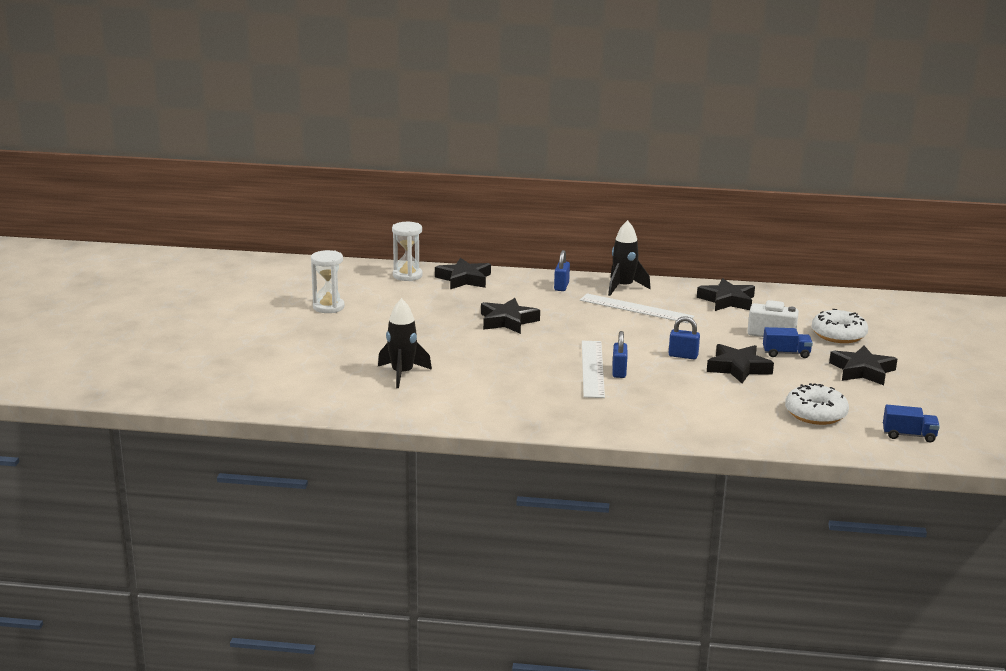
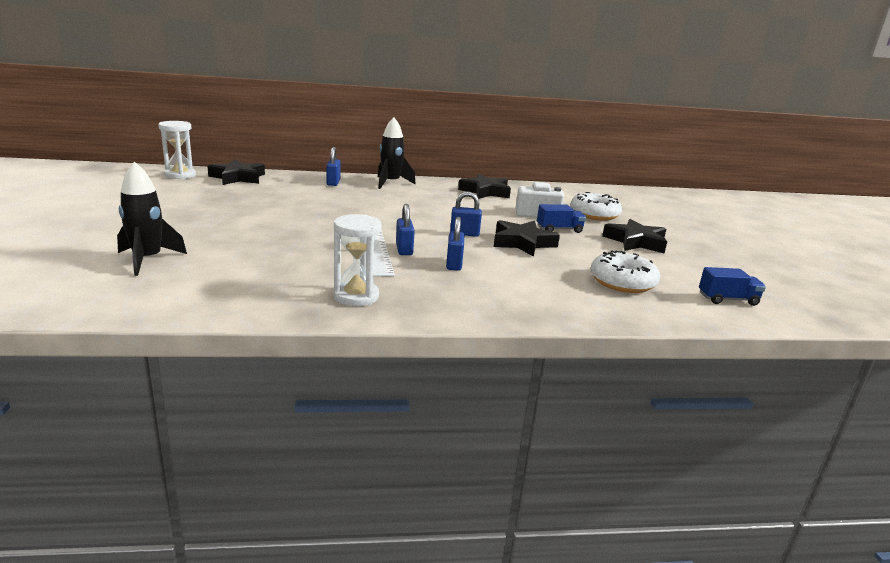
camera: 15 degrees left, 0 degrees up
(328, 307) = (81, 199): white hourglass -> white hourglass (356, 296)
(508, 321) = (280, 208): black star -> none
(636, 308) = (406, 197): white ruler -> none
(661, 389) = (454, 264): none -> blue padlock

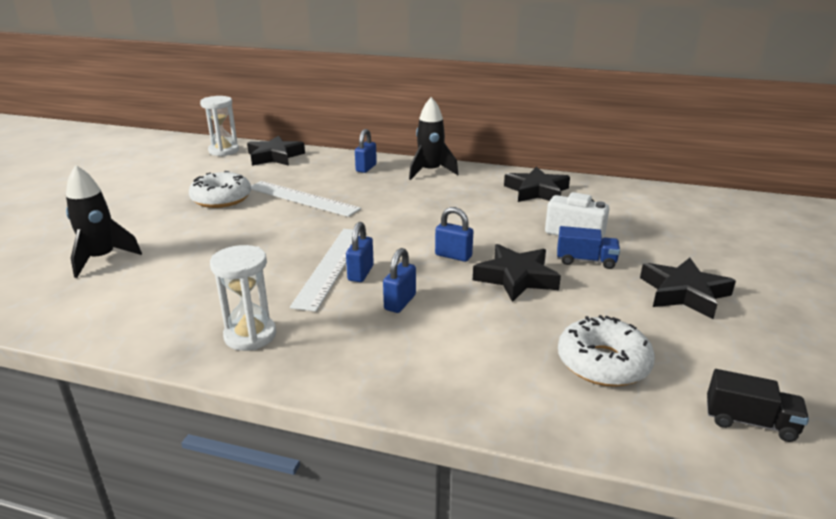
camera: 25 degrees right, 5 degrees up
(298, 205) = (302, 198): none -> white ruler
(594, 214) = (659, 239): white donut -> white donut (221, 199)
(727, 299) = (750, 422): blue truck -> black truck

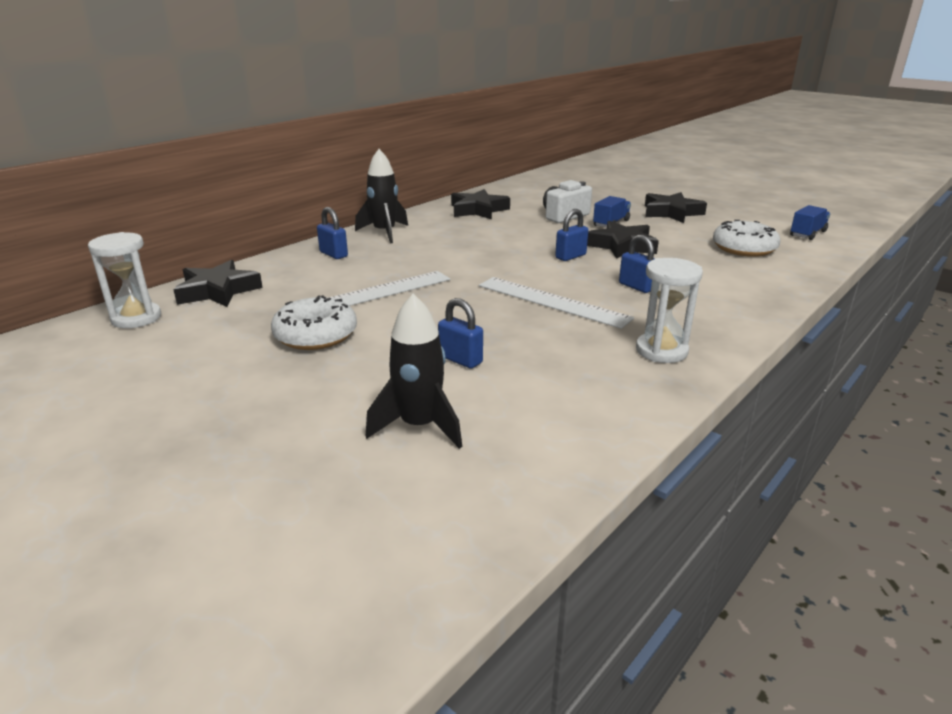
camera: 65 degrees left, 0 degrees up
(360, 273) = (575, 292): blue padlock -> blue padlock (460, 359)
(750, 422) = (807, 234): black truck -> blue truck

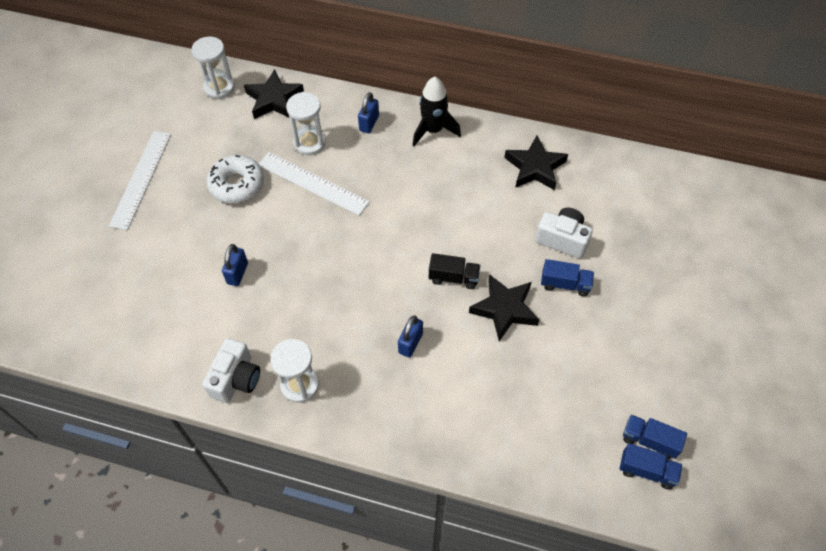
camera: 65 degrees right, 30 degrees up
(315, 284) = (310, 143): none -> white hourglass
(419, 426) = (156, 285): black rocket -> none
(552, 302) = (351, 294): white ruler -> white ruler (141, 179)
(570, 256) = (453, 278): blue padlock -> black truck
(631, 390) = (236, 379): none -> white camera
(671, 212) = (637, 329): black star -> none
(744, 248) = (559, 413): white donut -> none
(779, 228) = (649, 440): none -> blue truck

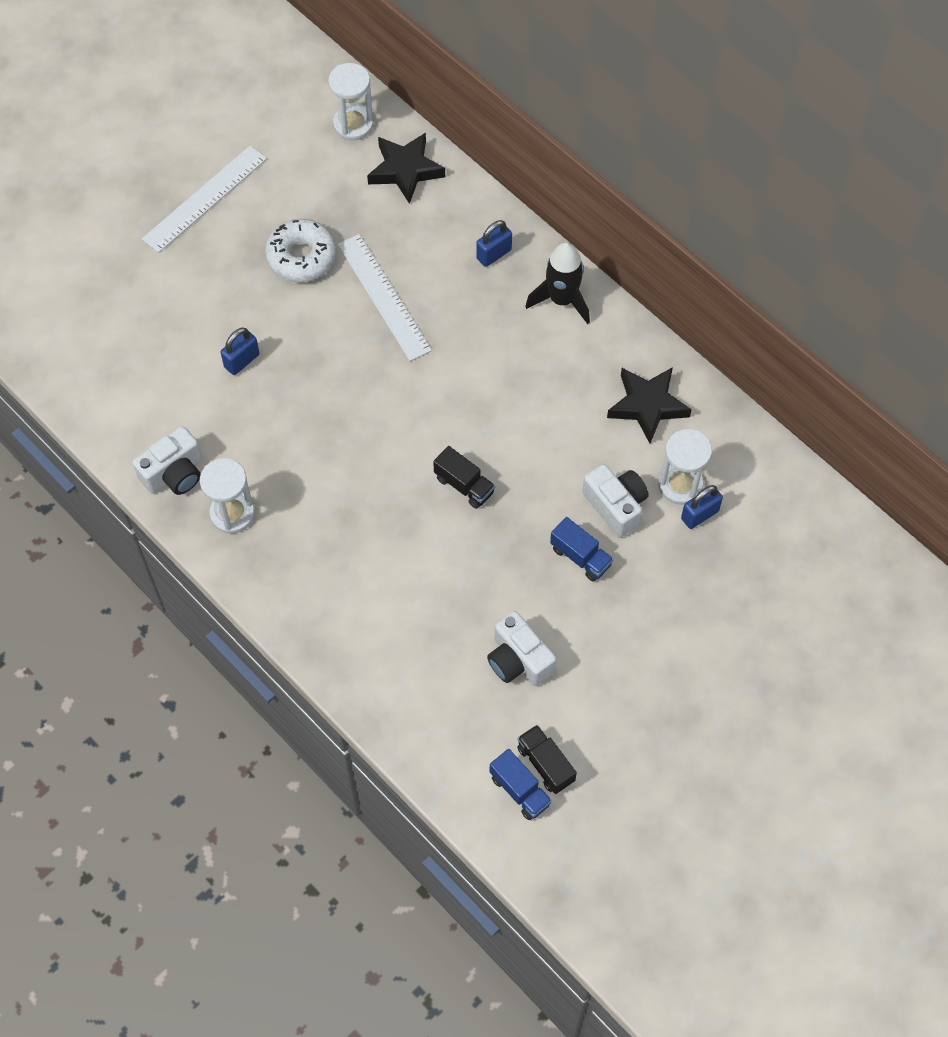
camera: 30 degrees right, 5 degrees up
(310, 143) = (411, 245): white hourglass -> white hourglass (680, 485)
(410, 343) = (370, 531): blue padlock -> blue padlock (699, 515)
(504, 309) = (494, 549): black star -> none
(577, 377) = (518, 660): none -> white camera
(649, 440) = (545, 764): blue truck -> black truck

